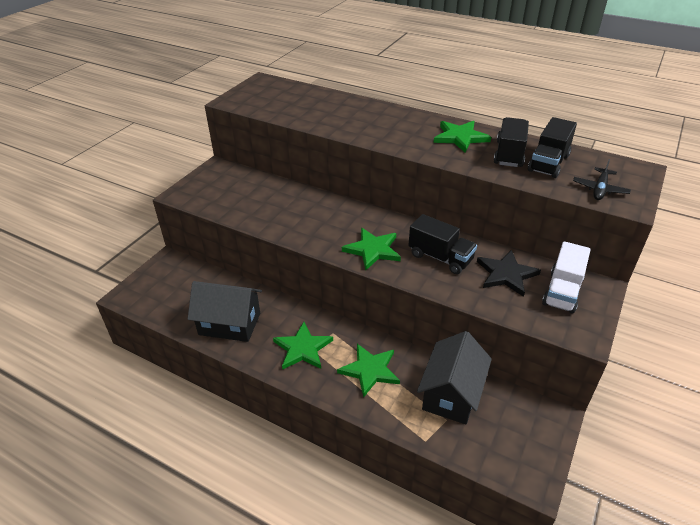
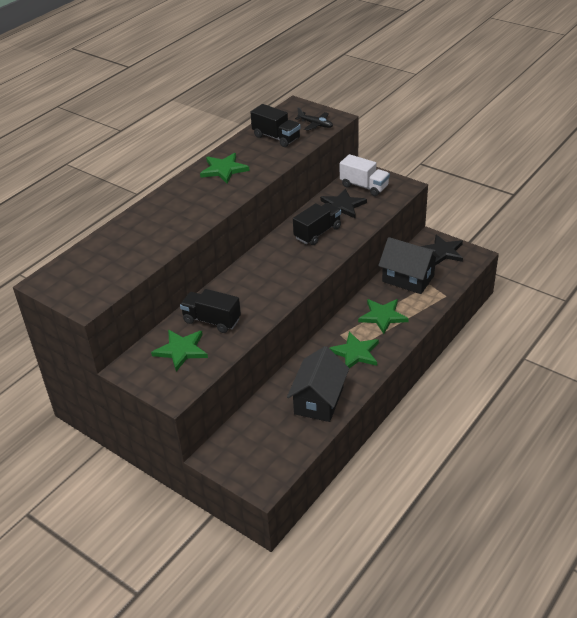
camera: 80 degrees left, 0 degrees up
(372, 250) = (300, 266): green star -> green star (181, 350)
(509, 154) = (258, 151): black truck -> black truck (212, 320)
(527, 434) = (442, 252): none -> black star

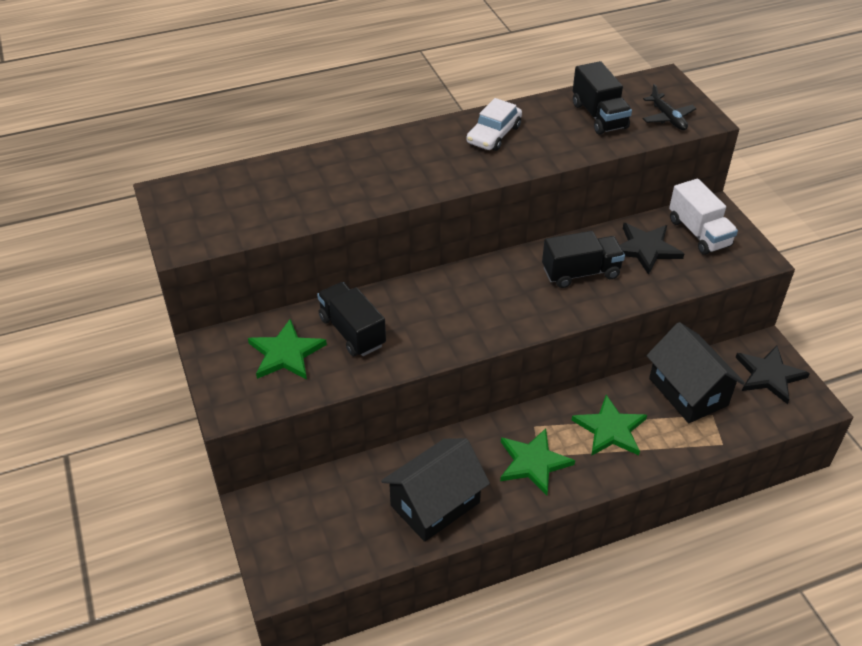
camera: 30 degrees right, 5 degrees up
(224, 170) = (493, 134): green star -> white car

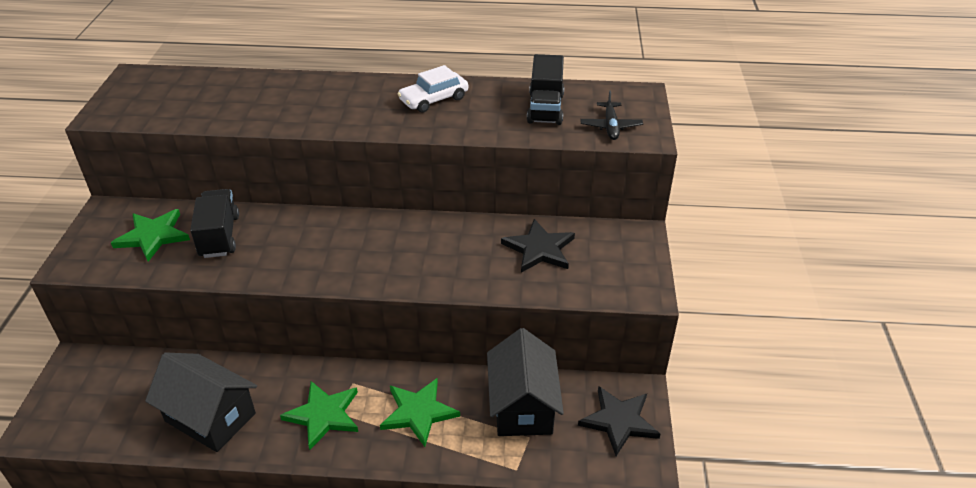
camera: 25 degrees right, 5 degrees down
(435, 504) = (210, 417): black house -> black house turned 45 degrees clockwise
(580, 273) = (458, 251): black truck -> none
(699, 233) = (605, 251): white truck -> none

